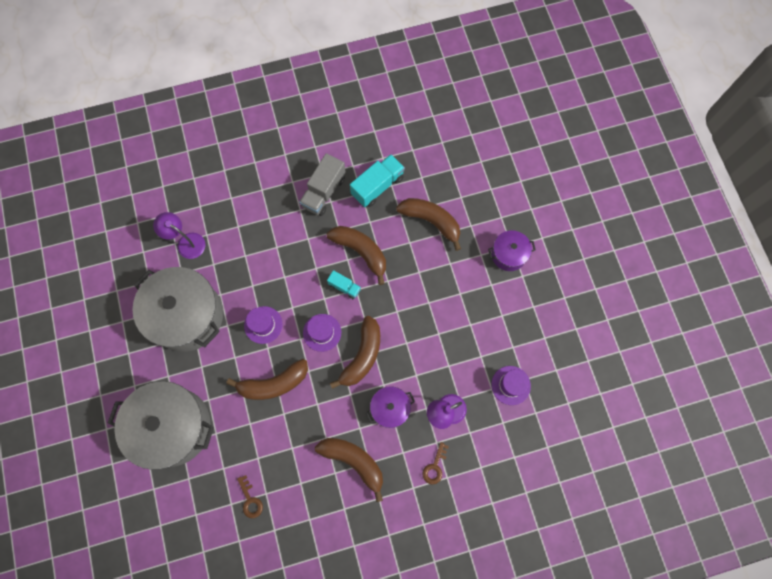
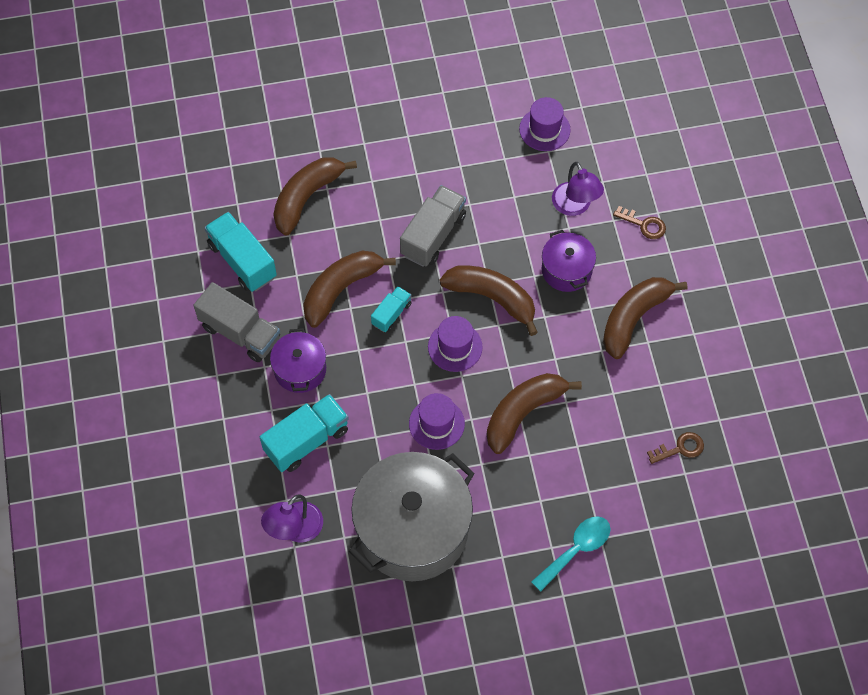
camera: 85 degrees left, 10 degrees down
(173, 427) = (576, 549): grey pot -> turquoise spoon
(248, 242) = (307, 440): none -> turquoise truck
(273, 383) = (523, 413): brown banana -> brown banana turned 120 degrees counterclockwise
(410, 310) = (433, 235): none -> grey truck
(508, 254) = (367, 111): purple pot -> purple pot (300, 369)

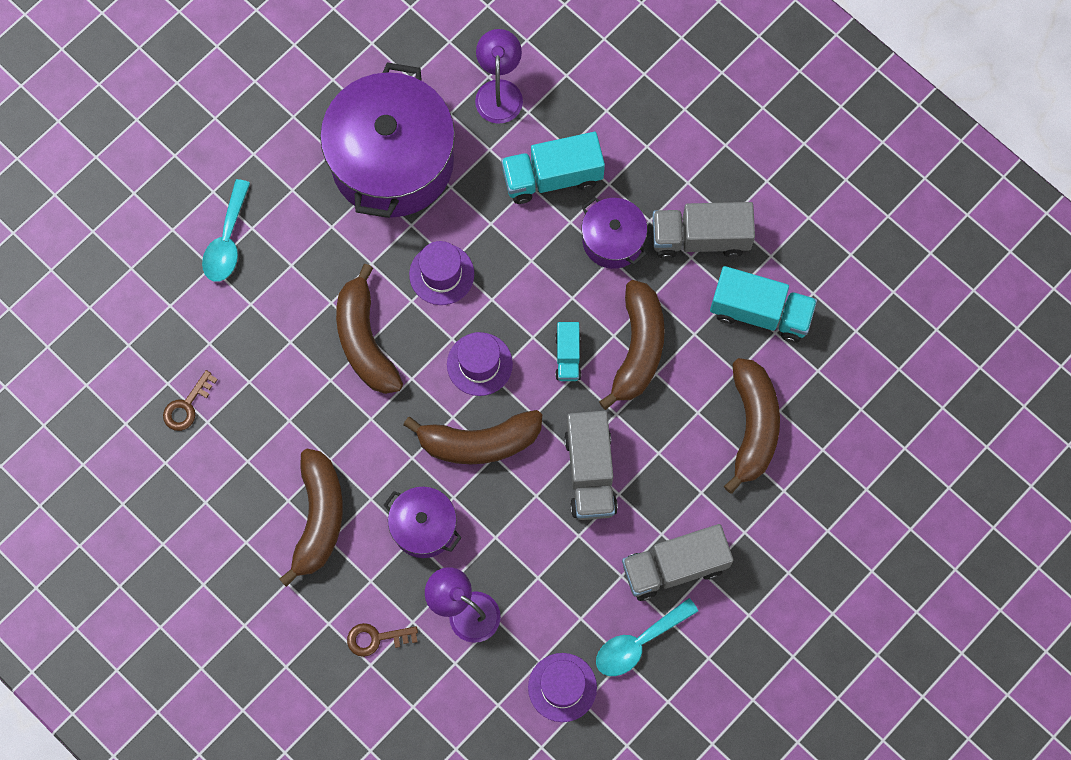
camera: 145 degrees right, 10 degrees up
(307, 440) = (552, 177): turquoise truck -> turquoise truck turned 60 degrees clockwise
(412, 529) = (392, 161): grey pot -> purple pot
(423, 151) = (674, 567): none -> grey truck
(479, 124) = (638, 643): none -> turquoise spoon
(523, 413) = (365, 340): brown banana -> brown banana turned 150 degrees clockwise

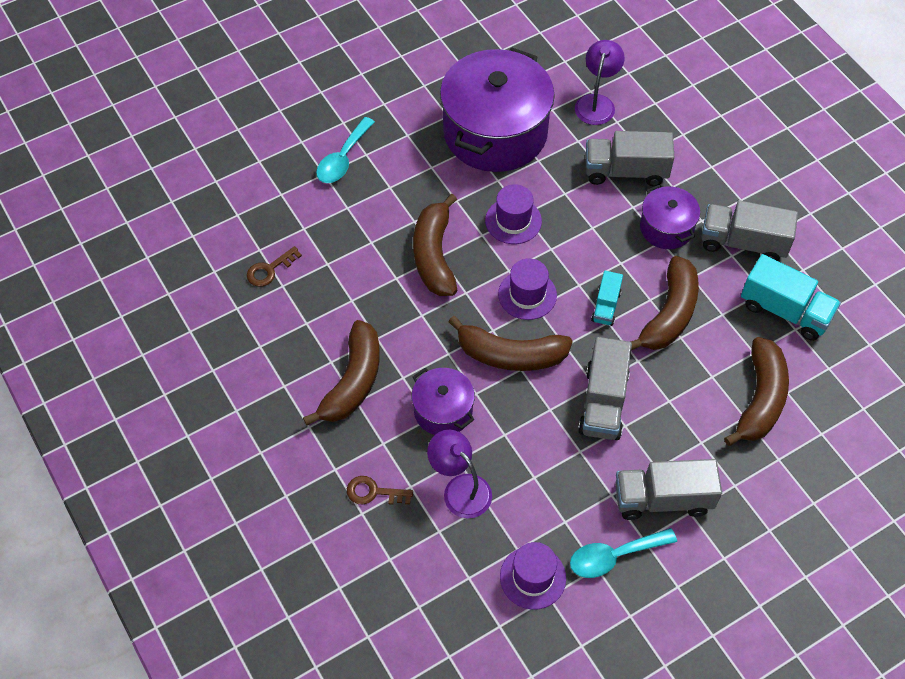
camera: 15 degrees right, 15 degrees down
(552, 177) = (625, 171): turquoise truck -> grey truck

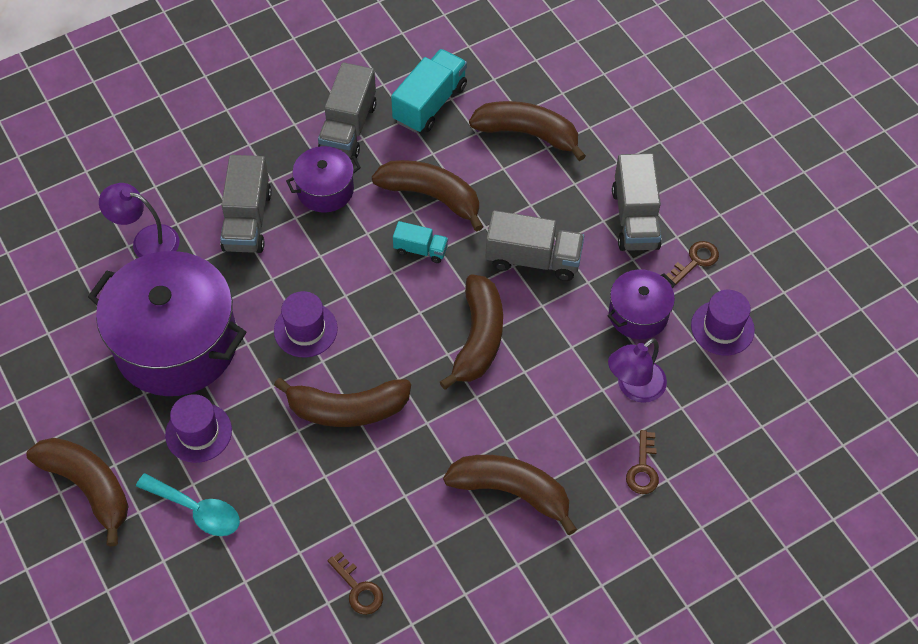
camera: 90 degrees left, 0 degrees up
(365, 90) = (88, 487): none -> brown banana
(443, 410) = (545, 402): purple pot -> purple pot (638, 314)
(527, 295) = (404, 320): purple hat -> purple hat (198, 432)
(614, 556) = (695, 261): turquoise spoon -> brown key

